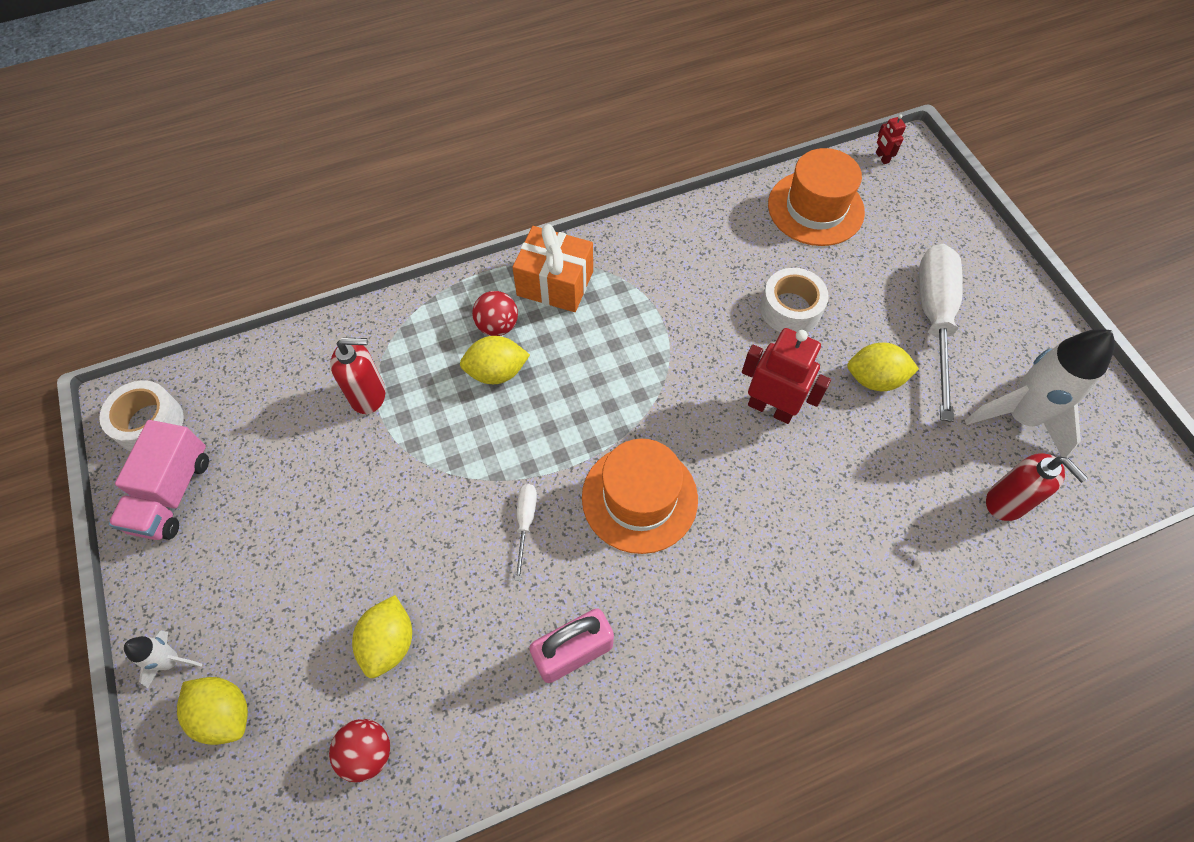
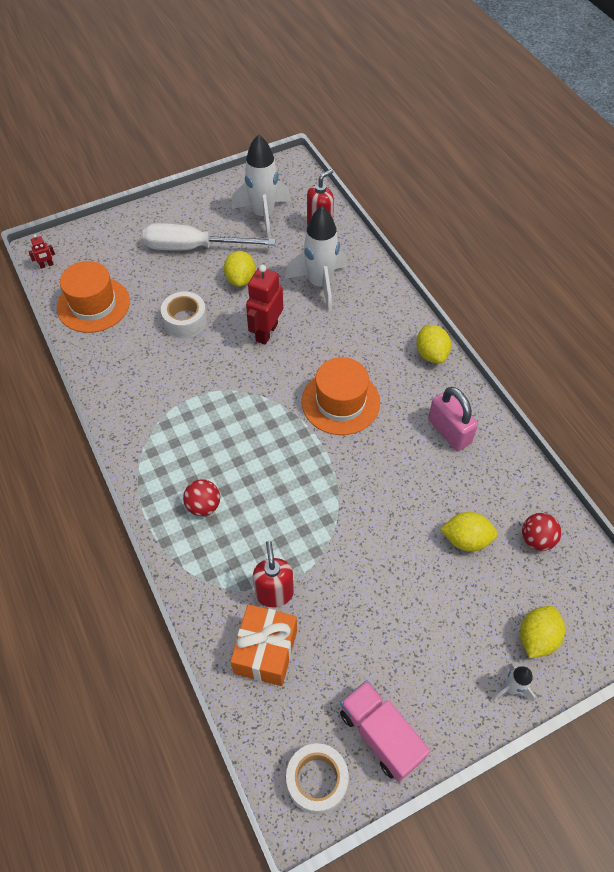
camera: 95 degrees left, 5 degrees down
(172, 493) = (380, 734): pink truck -> pink truck turned 135 degrees counterclockwise
(496, 372) = (247, 501): yellow lemon -> yellow lemon (431, 354)
(525, 523) = (368, 467): white screwdriver -> none
(555, 283) = (161, 469): orange gift -> orange gift (266, 651)
(872, 491) = (320, 284): none -> white rocket

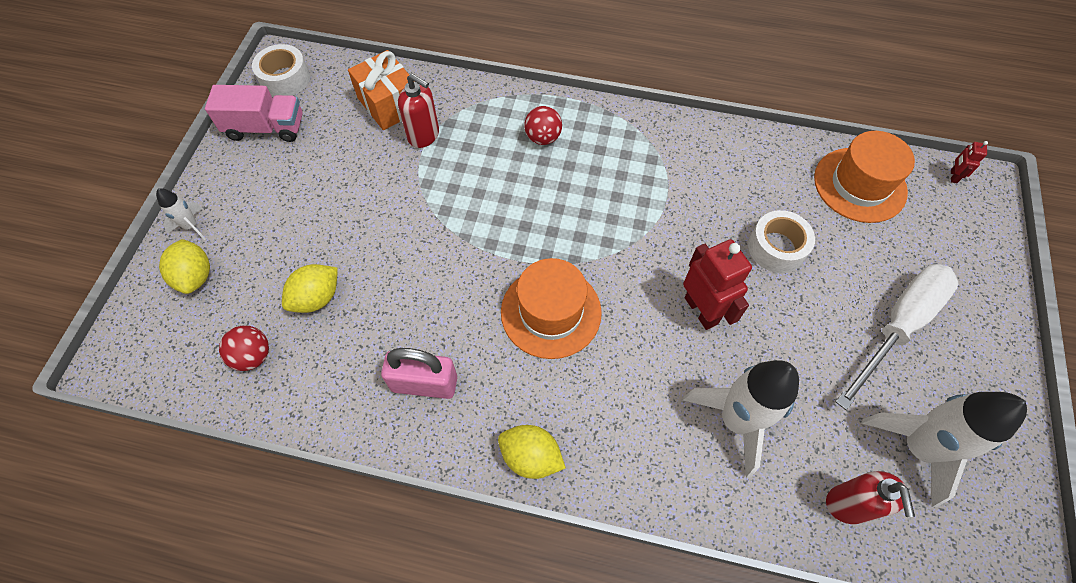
camera: 130 degrees right, 5 degrees up
(240, 279) = (806, 340): yellow lemon -> none

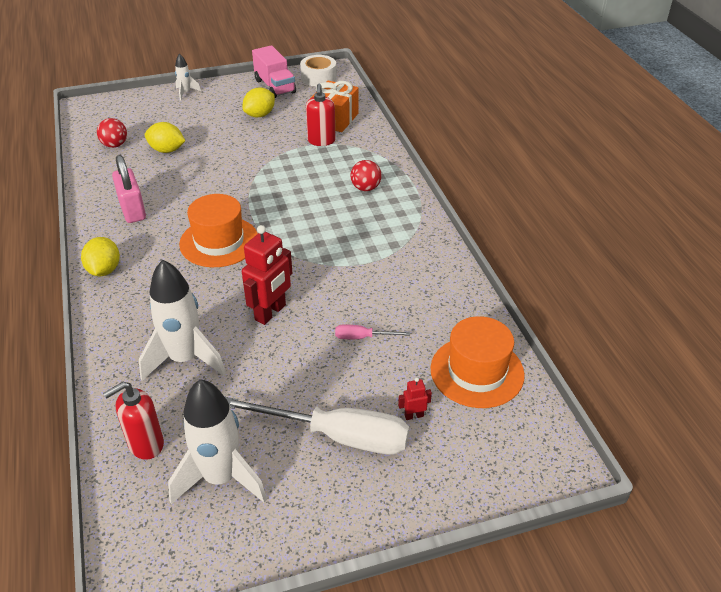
camera: 60 degrees right, 20 degrees down
(195, 276) = (154, 107): yellow lemon -> yellow lemon (260, 115)
(776, 248) = (362, 337): white tape -> pink screwdriver
(953, 176) = (550, 437): red robot -> red robot (414, 415)

